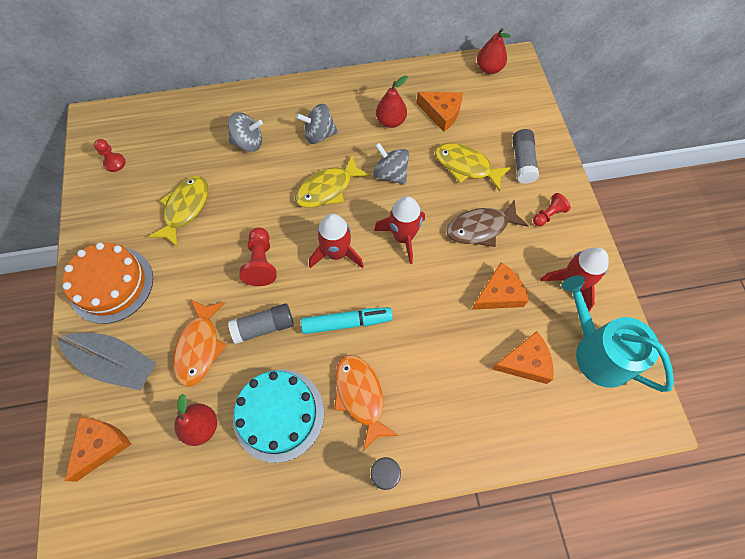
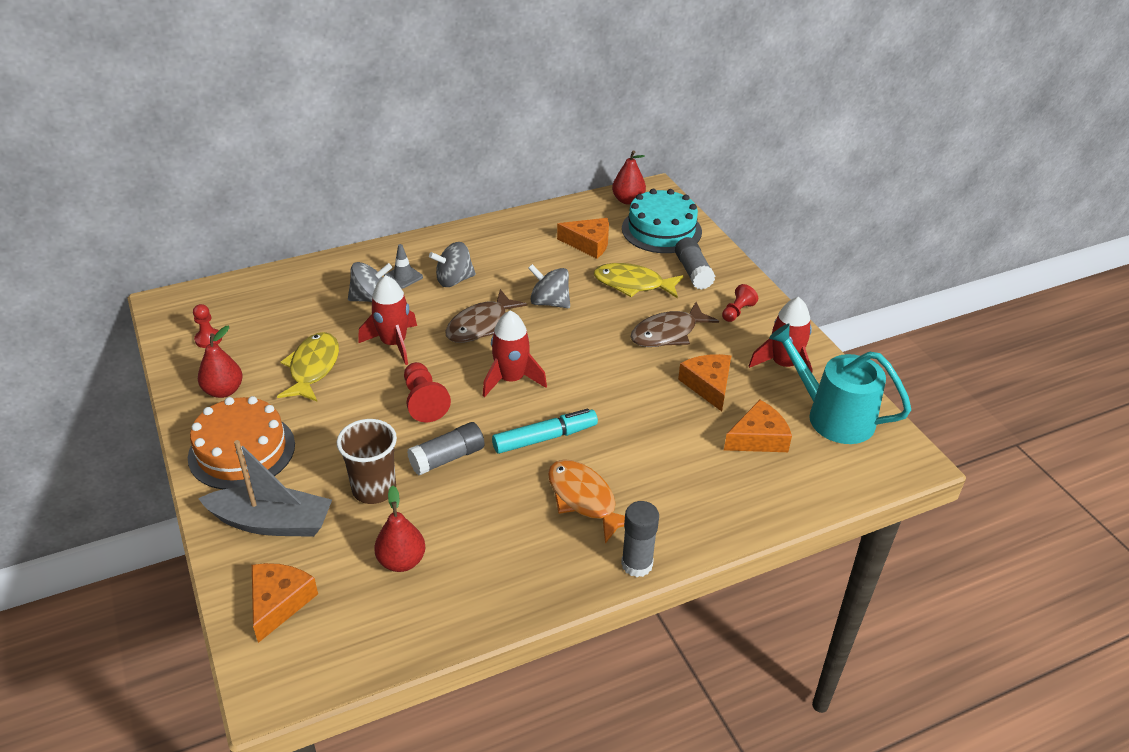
camera: 15 degrees left, 25 degrees down
(199, 347) = (374, 489): orange fish -> brown cup
(278, 414) = (493, 533): turquoise cake -> turquoise cake (661, 230)
(280, 123) = (403, 277): none -> grey traffic cone
(328, 189) = (481, 325): yellow fish -> brown fish
(390, 121) = (533, 258): red pear -> red pear (223, 391)
(403, 237) = (583, 354): red rocket -> red rocket (394, 343)
(499, 294) = (708, 385): orange cheese -> orange cheese turned 60 degrees counterclockwise

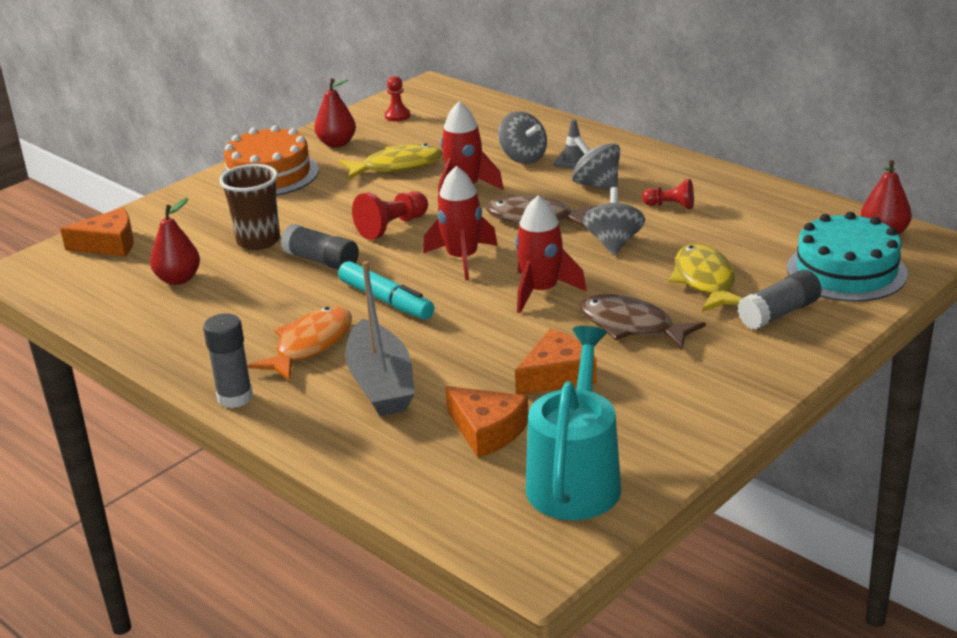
camera: 70 degrees right, 10 degrees down
(272, 522) = (194, 213): grey boat -> grey boat (381, 384)
(589, 244) = (755, 235): orange cheese -> none
(737, 312) = (727, 363): red pawn -> red pawn (670, 206)
(784, 365) = (648, 421): red rocket -> red rocket (541, 291)

